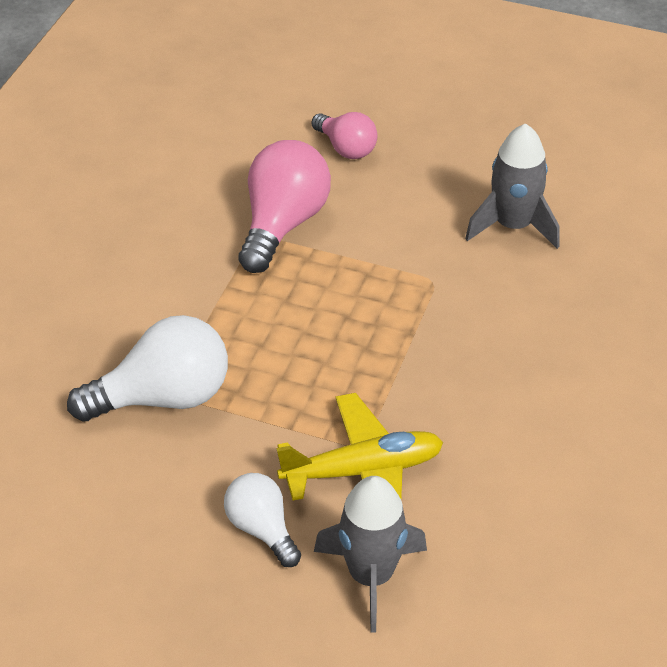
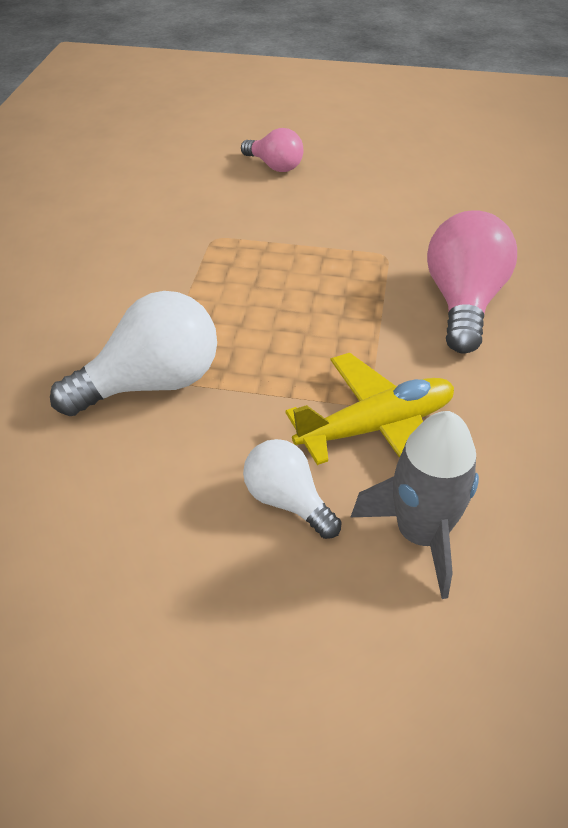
camera: 10 degrees left, 0 degrees up
(283, 224) = (234, 226): pink light bulb -> pink light bulb (463, 303)
(513, 226) = (440, 207): grey rocket -> none

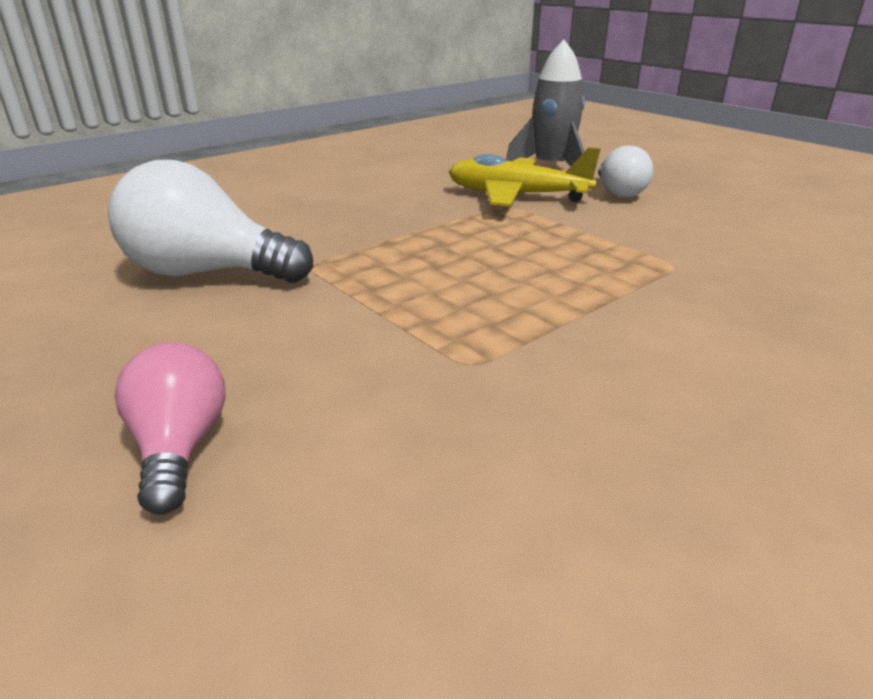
camera: 140 degrees left, 15 degrees down
(151, 383) = (684, 262): white light bulb -> white light bulb (207, 273)
(463, 303) = (328, 217): pink light bulb -> none

